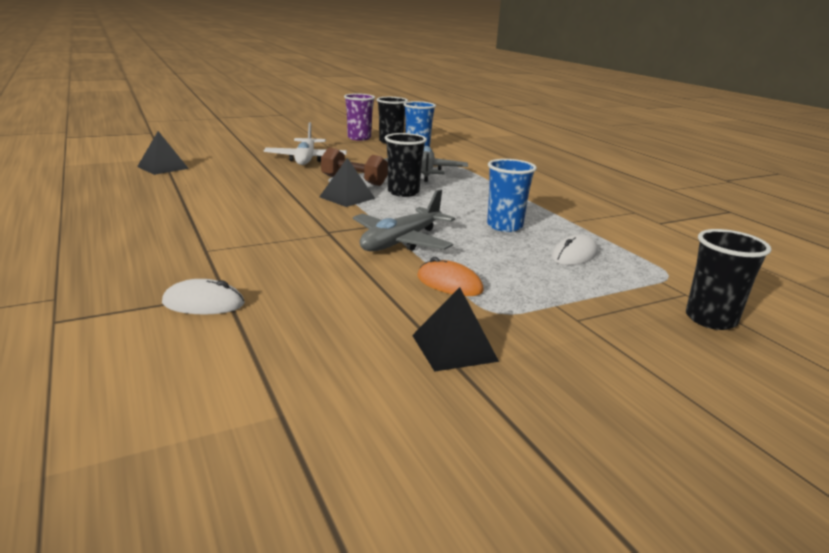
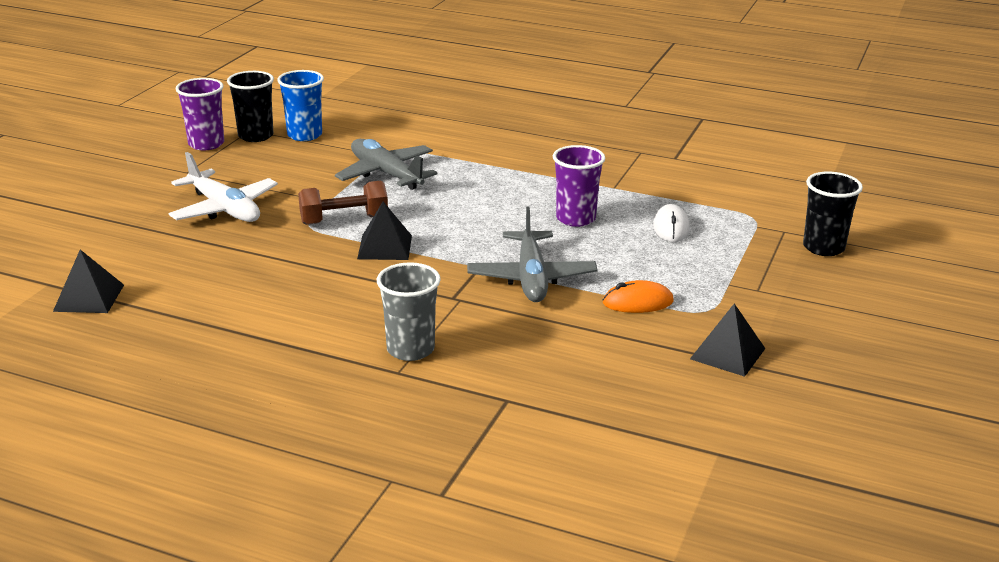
camera: 40 degrees left, 5 degrees up
(203, 303) = (511, 416): white mouse -> none
(240, 243) = (410, 349): none -> grey cup
(403, 192) = (421, 215): black cup -> none
(504, 226) = (575, 218): blue cup -> purple cup

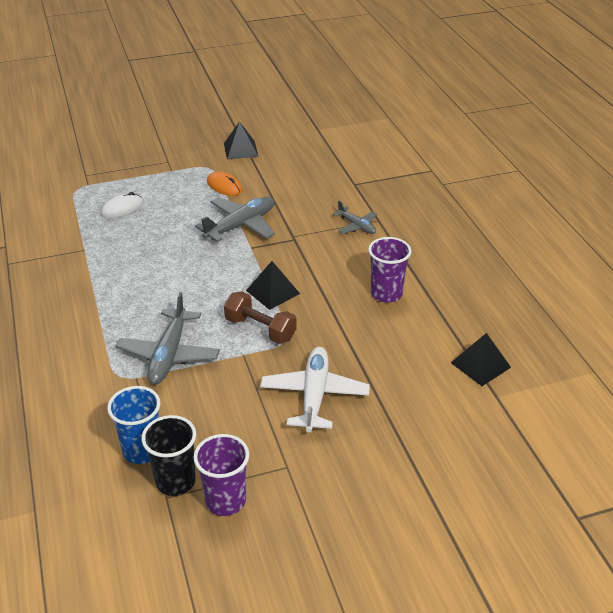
camera: 130 degrees left, 10 degrees up
(410, 349) = (357, 226): grey cup -> grey plane
(575, 218) = (148, 243): purple cup -> purple cup (386, 294)
(823, 248) = (95, 159): black cup -> none

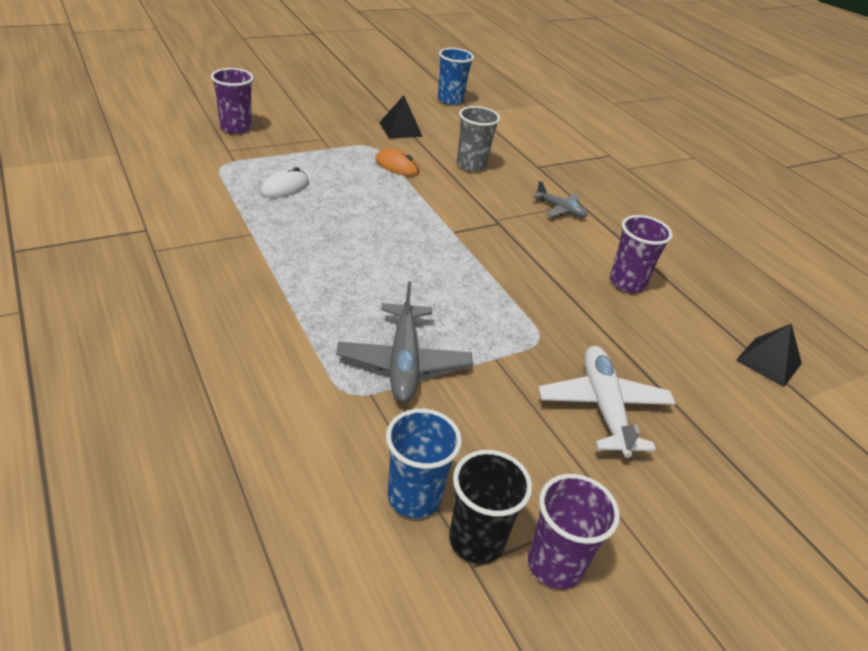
camera: 15 degrees left, 0 degrees up
(97, 153) = (236, 128): none -> purple cup
(241, 225) = (432, 208): grey plane -> none
(260, 329) = (503, 327): brown dumbbell -> none
(272, 292) = (499, 282): black pyramid -> none
(292, 184) = (471, 165): none -> grey cup
(299, 117) = (450, 100): none -> blue cup

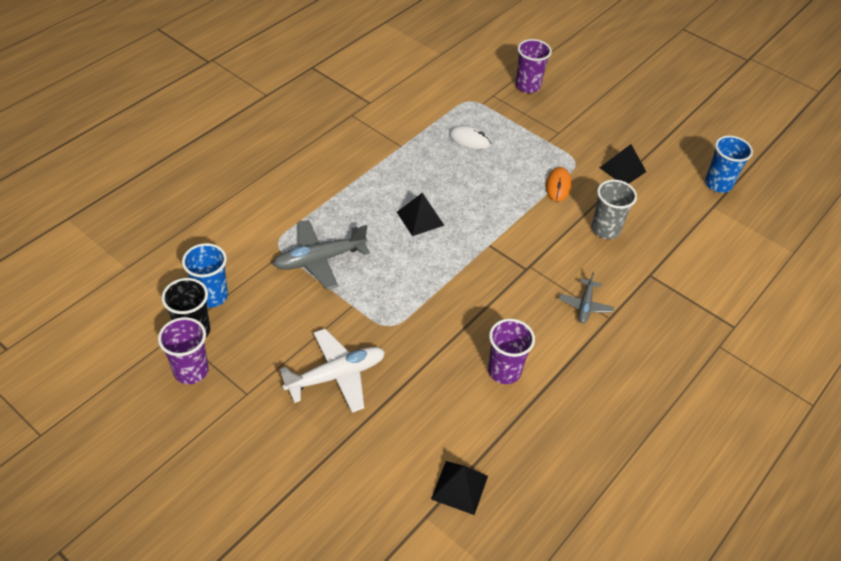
camera: 70 degrees right, 10 degrees up
(384, 261) = (420, 218): none -> black pyramid

